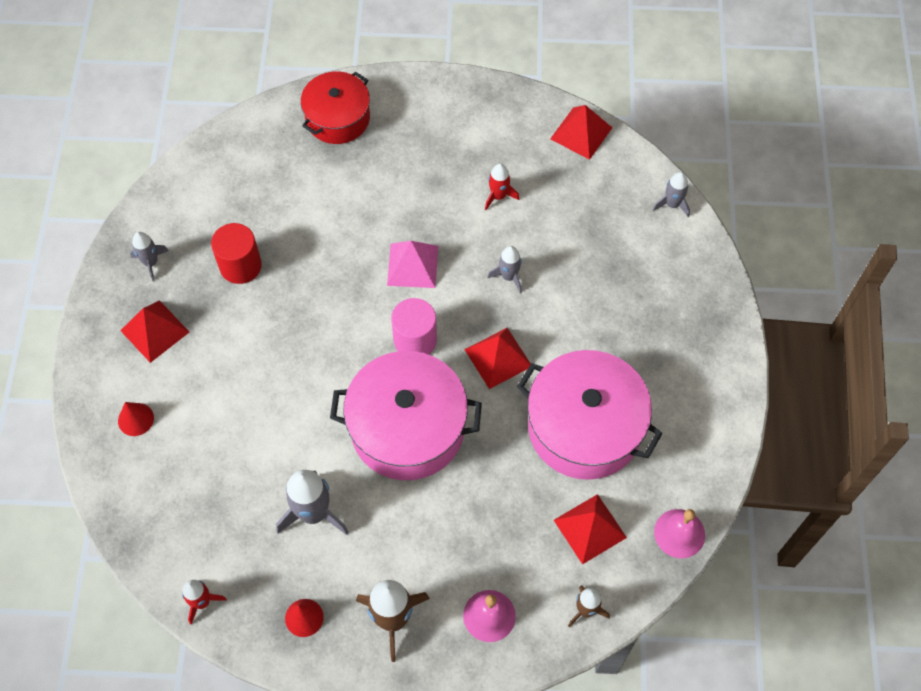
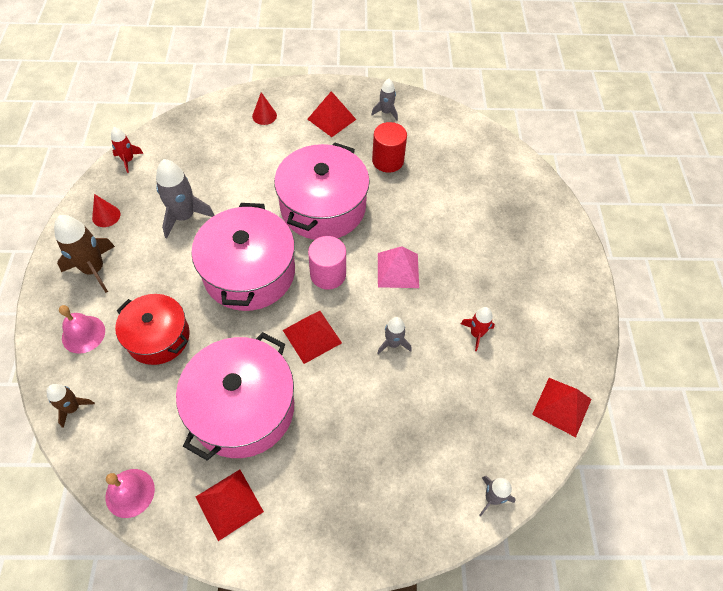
camera: 85 degrees right, 5 degrees down
(311, 344) = (323, 207): none -> pink pot
(338, 118) = (533, 211): red pot -> red pot (158, 337)
(589, 528) = (145, 412): red pyramid -> red pyramid (229, 504)

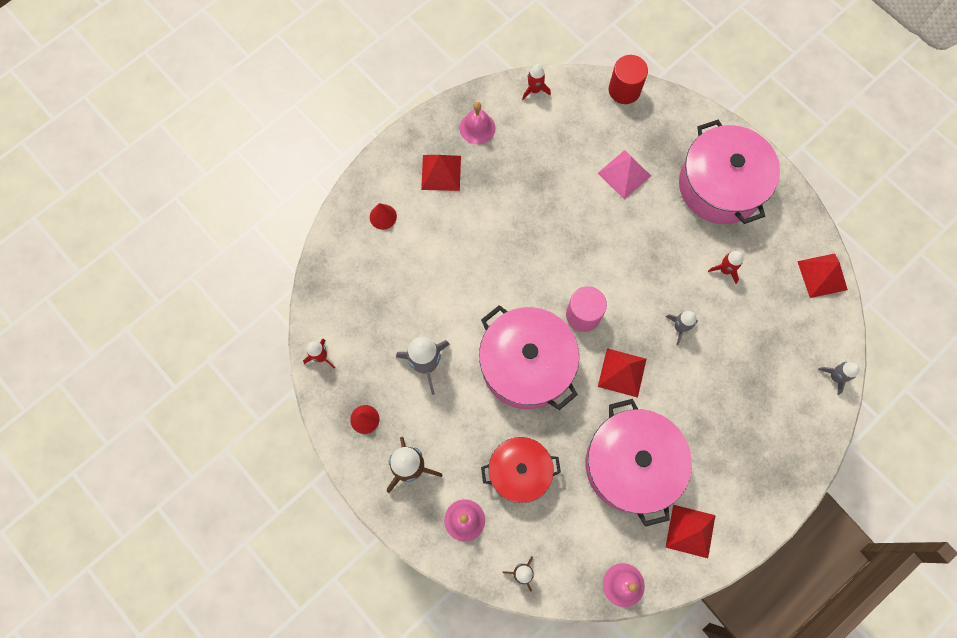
camera: 40 degrees left, 15 degrees up
(323, 207) = (520, 261): pink pot -> pink pot (720, 185)
(386, 112) = (477, 128): grey rocket -> pink bell
(388, 160) = (525, 175): red cylinder -> red cylinder (624, 90)
(398, 270) = (627, 266): pink pyramid -> pink pyramid (624, 174)
(452, 118) = (534, 90): none -> red rocket

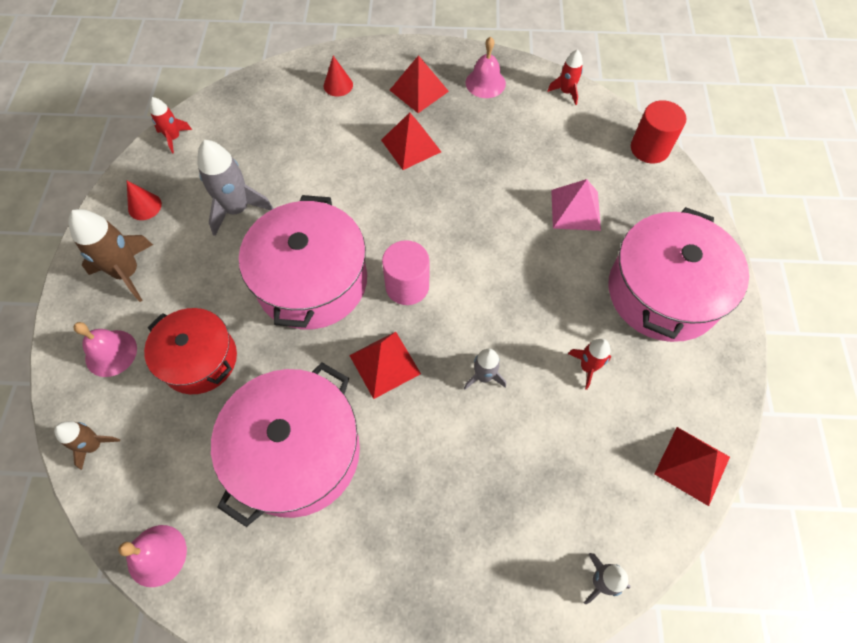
camera: 45 degrees right, 10 degrees down
(690, 531) = (275, 574): red pyramid -> red pyramid (411, 145)

